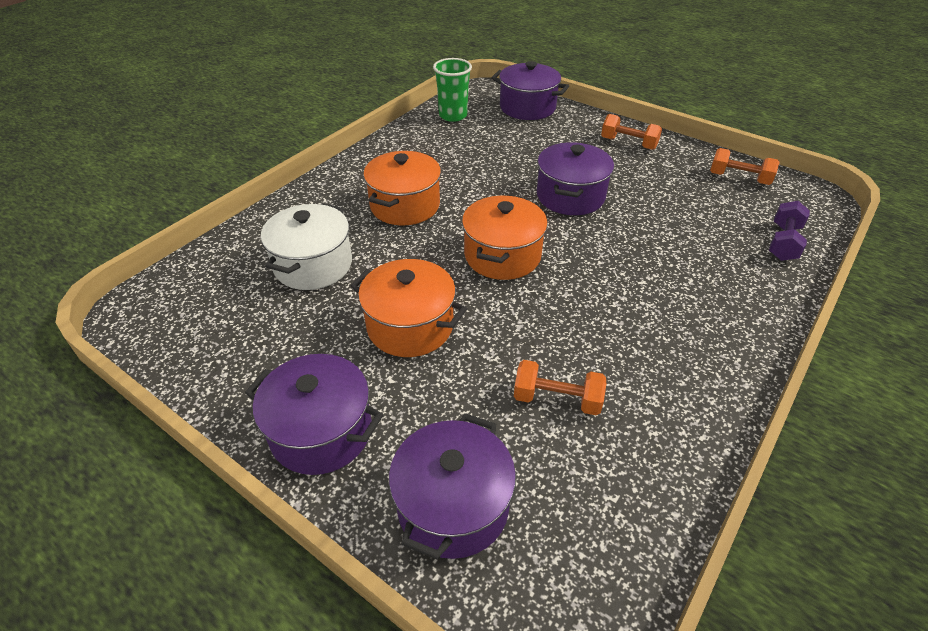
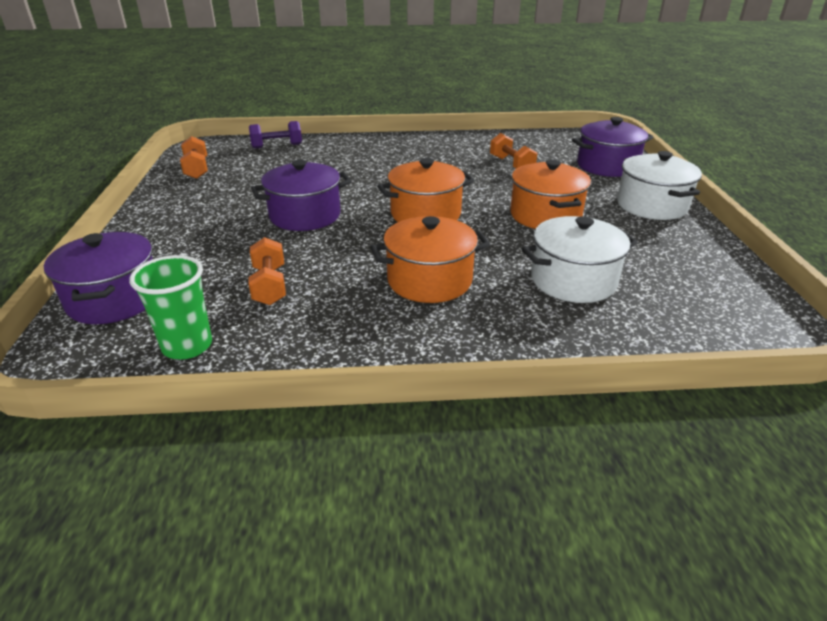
camera: 130 degrees left, 10 degrees down
(321, 432) = (651, 205): purple pot -> white pot
(628, 143) = (170, 219): orange dumbbell -> orange dumbbell (269, 285)

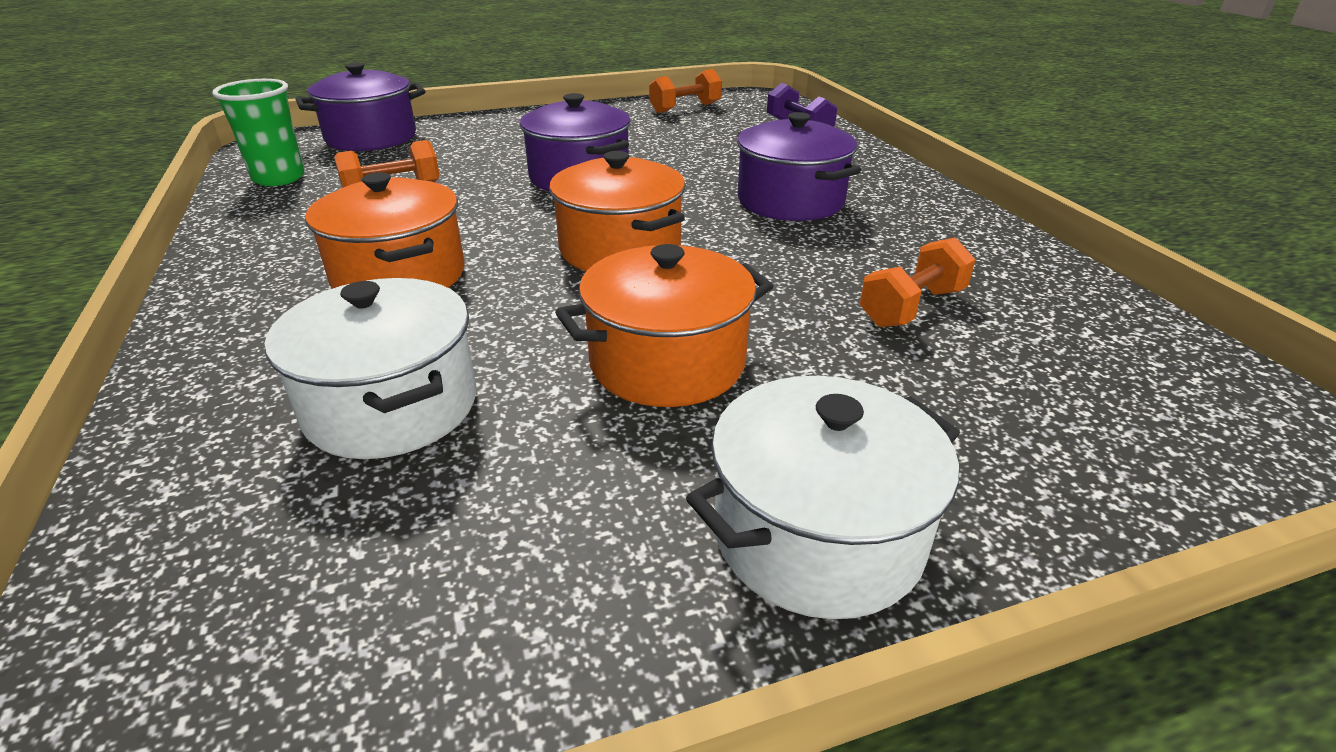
camera: 75 degrees right, 0 degrees up
(607, 166) = (1052, 450): purple pot -> purple pot (790, 201)

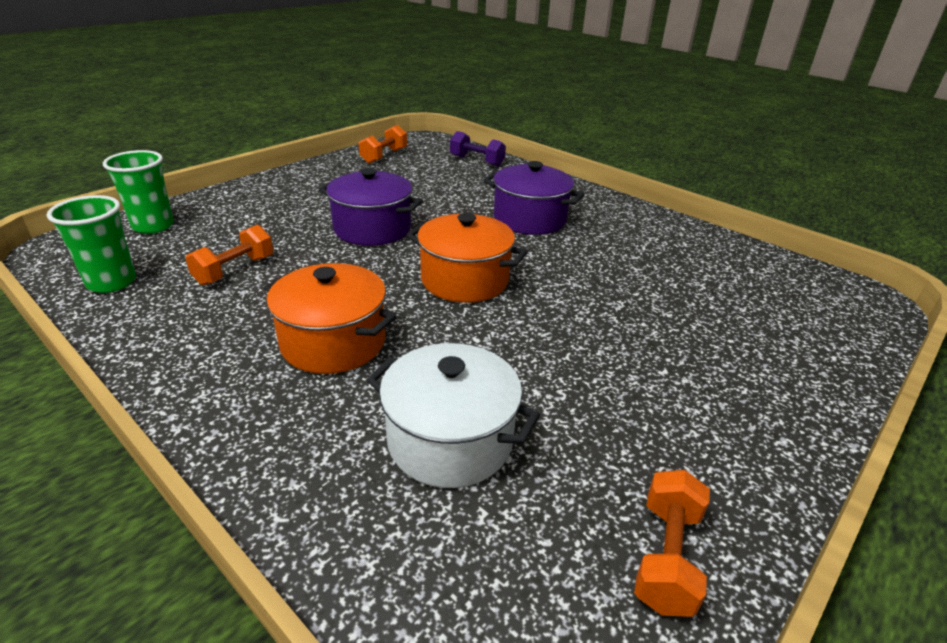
camera: 30 degrees left, 0 degrees up
(371, 138) = (153, 226): purple pot -> green cup
(667, 363) = (580, 352): orange pot -> none
(817, 536) = (754, 426): white pot -> none
(912, 307) = (664, 277): orange dumbbell -> orange dumbbell (666, 557)

